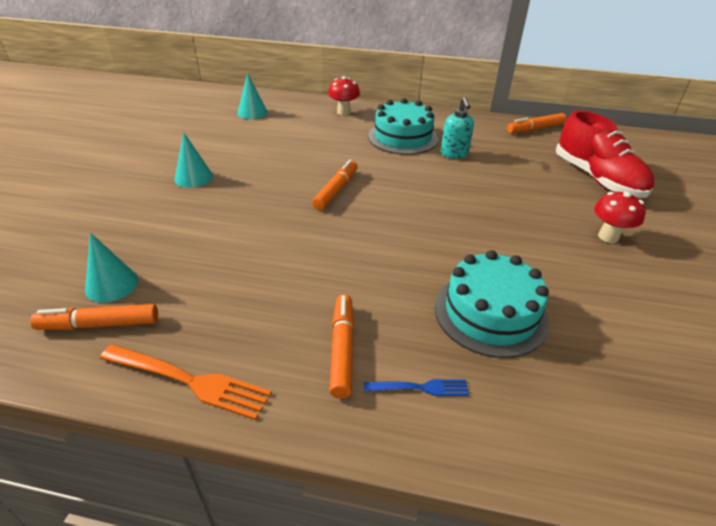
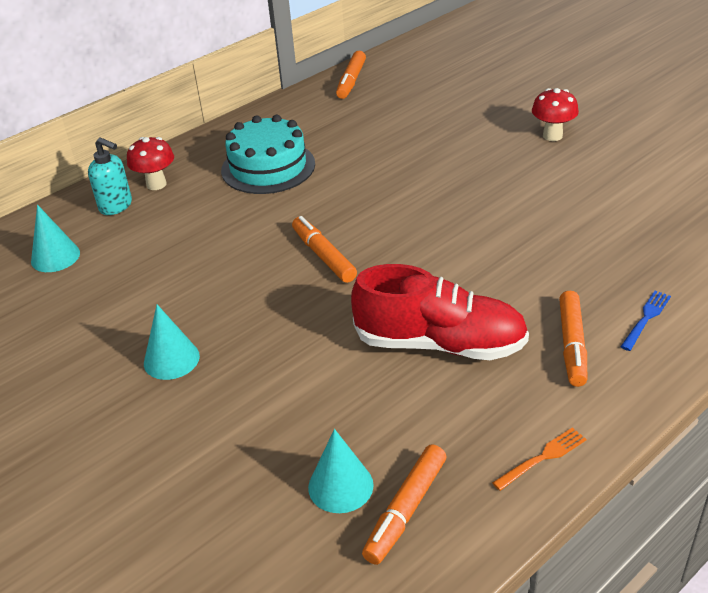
camera: 50 degrees left, 0 degrees up
(189, 381) = (542, 458): orange fork -> orange fork, size x0.57
(342, 349) = (572, 345): orange marker -> orange marker turned 120 degrees counterclockwise
(454, 154) = (341, 150): turquoise soap dispenser -> turquoise soap dispenser (116, 206)
(490, 313) = (593, 243): turquoise cake -> none
(597, 179) = (470, 95): red shoe -> red shoe (440, 344)

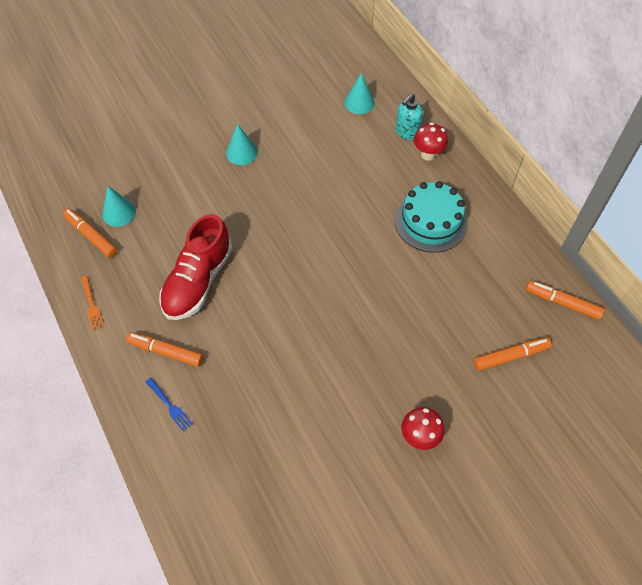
camera: 100 degrees right, 20 degrees up
(323, 256) = (308, 237): orange marker -> orange marker (510, 356)

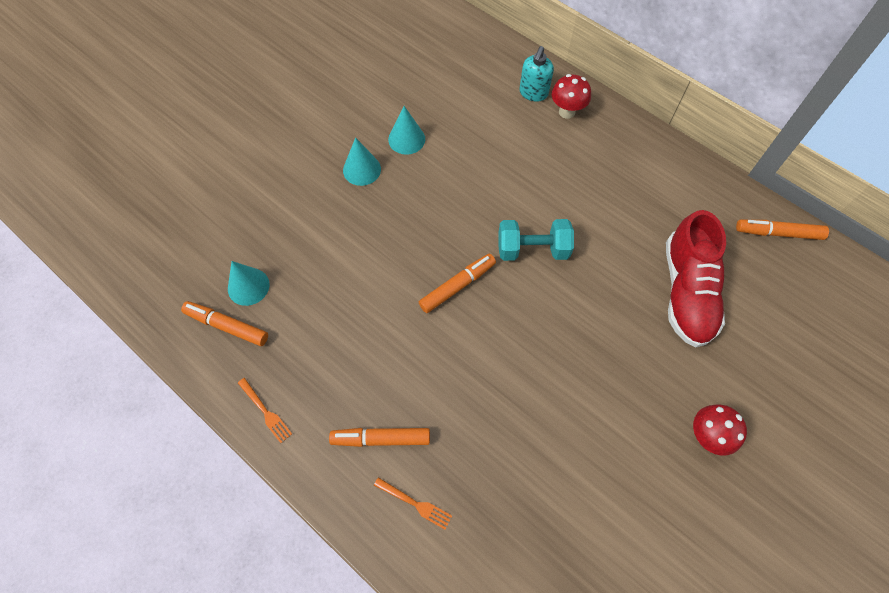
camera: 20 degrees left, 5 degrees up
(169, 405) = (415, 503): blue fork -> orange fork
(198, 281) = (380, 339): red shoe -> red shoe (687, 292)
(347, 252) = (532, 249): none -> turquoise dumbbell
(359, 102) = (467, 74): turquoise cone -> turquoise cone (406, 139)
(431, 221) = (604, 186): turquoise cake -> none
(510, 356) = (755, 310): orange marker -> orange marker (457, 286)

